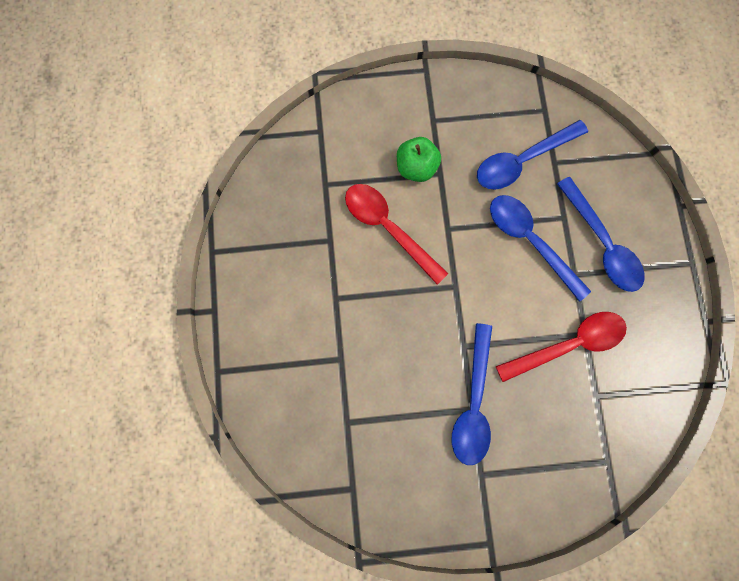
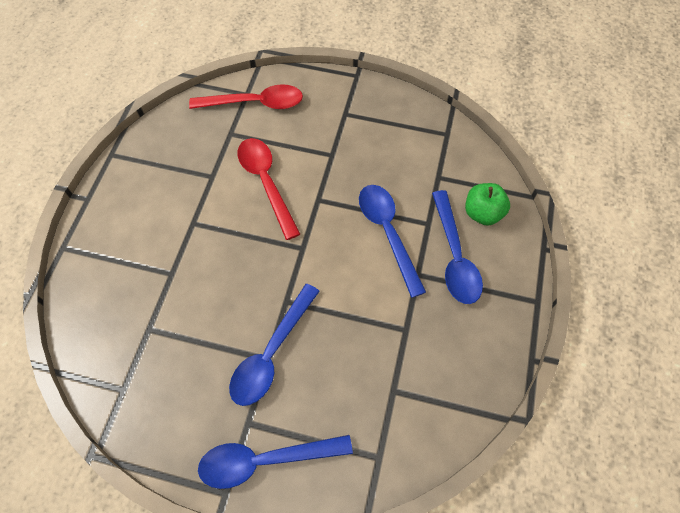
camera: 20 degrees right, 15 degrees down
(416, 167) = (313, 144): green apple -> green apple (482, 213)
(521, 161) = (408, 167): blue spoon -> blue spoon (264, 460)
(569, 344) = (386, 333): red spoon -> red spoon (256, 103)

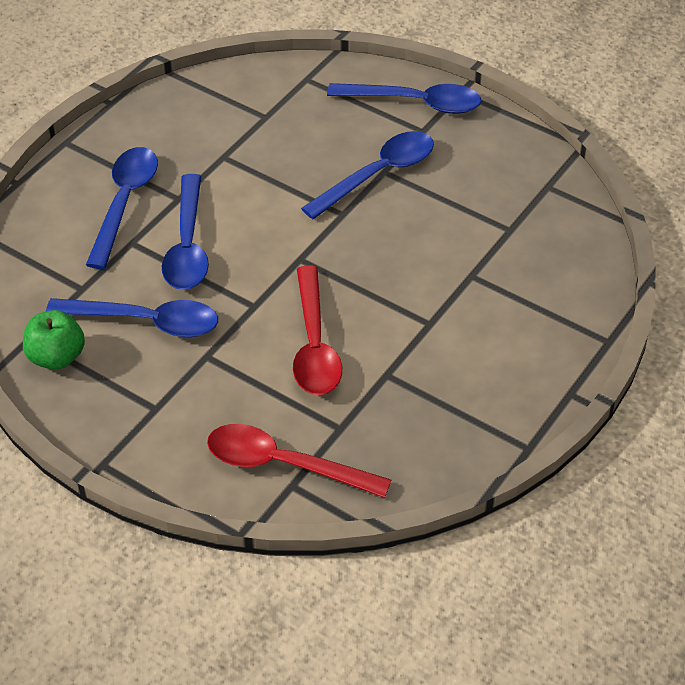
camera: 160 degrees left, 15 degrees down
(382, 166) = (146, 322): none -> blue spoon
(482, 213) = (58, 234): green apple -> green apple (56, 357)

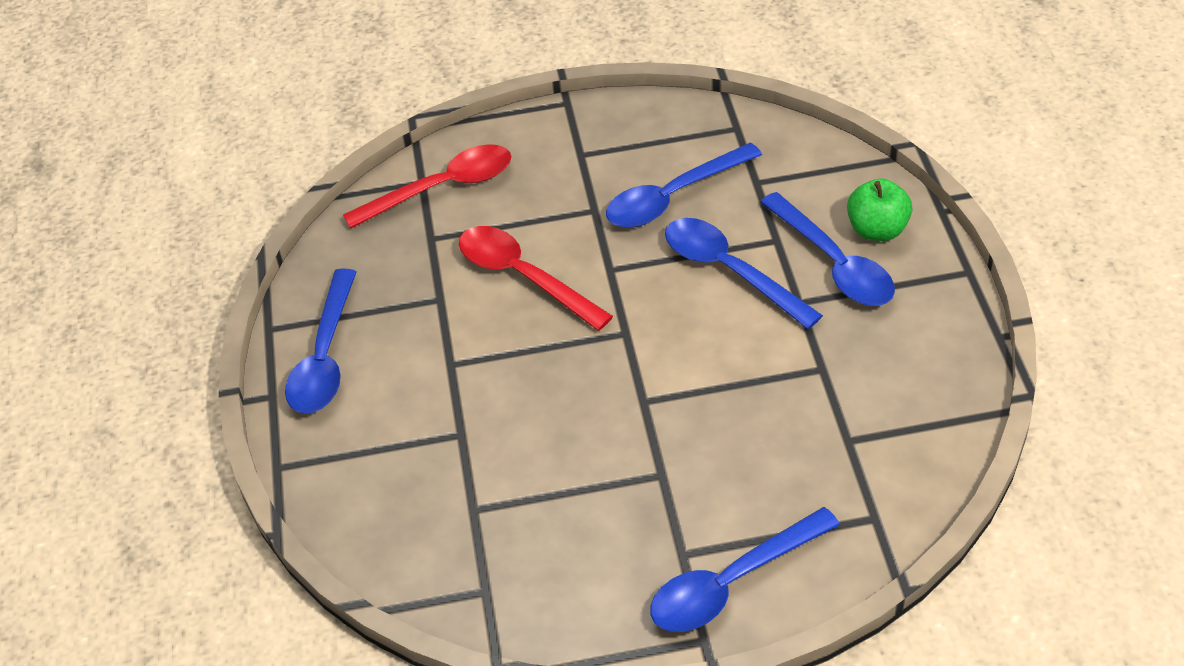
camera: 140 degrees right, 0 degrees up
(56, 357) = (698, 131): green apple -> green apple (877, 230)
(379, 174) = (662, 466): blue spoon -> blue spoon (324, 357)

